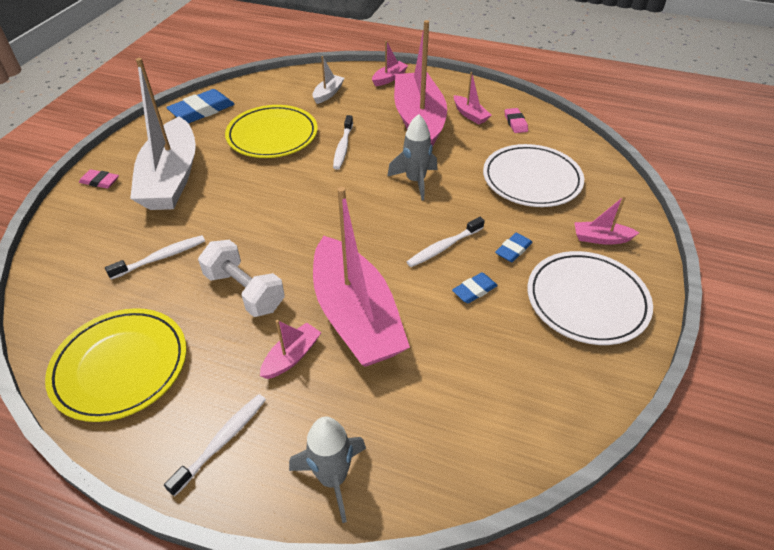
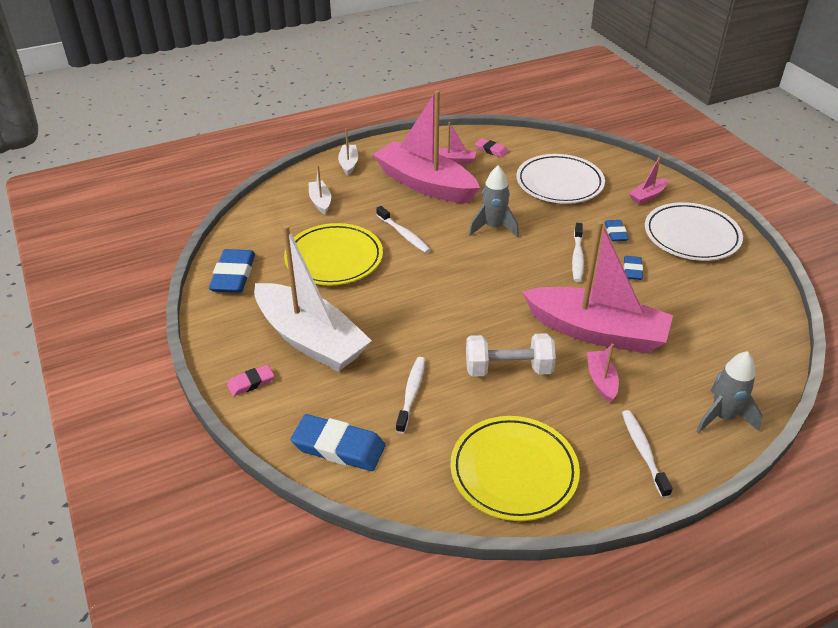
camera: 45 degrees left, 5 degrees down
(69, 257) = (338, 447): none -> blue eraser
(389, 78) = (348, 164): pink boat -> white boat

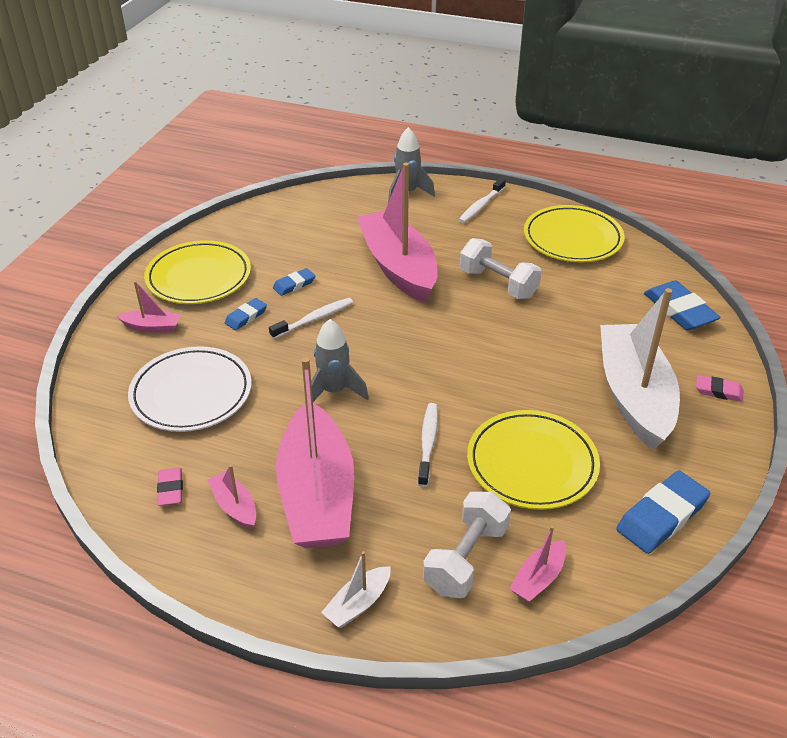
camera: 135 degrees left, 0 degrees up
(320, 202) = (466, 559): white boat -> white dumbbell
(411, 393) = (589, 310): white toothbrush -> none
(601, 380) = (446, 244): pink boat -> pink boat (538, 578)
(691, 236) = (199, 277): white plate -> yellow plate

